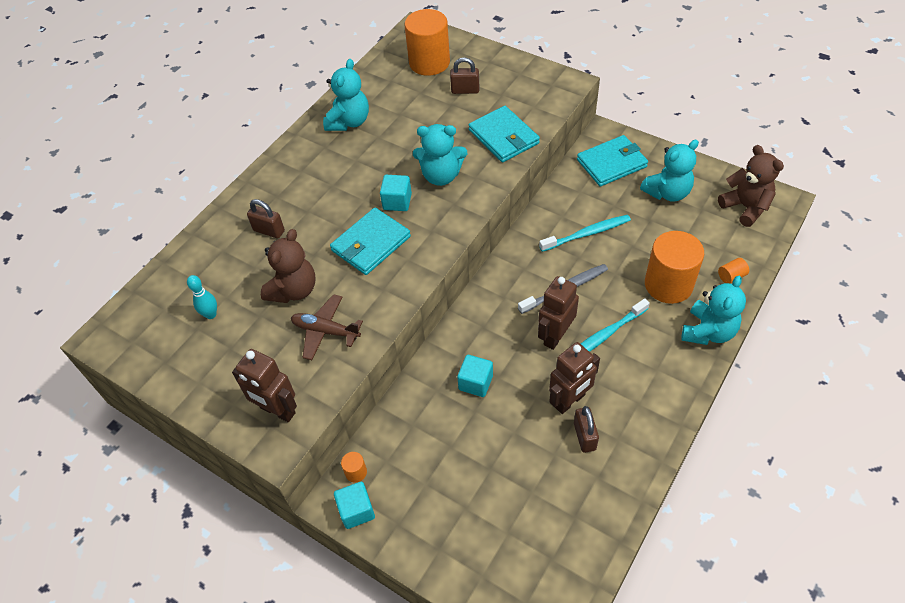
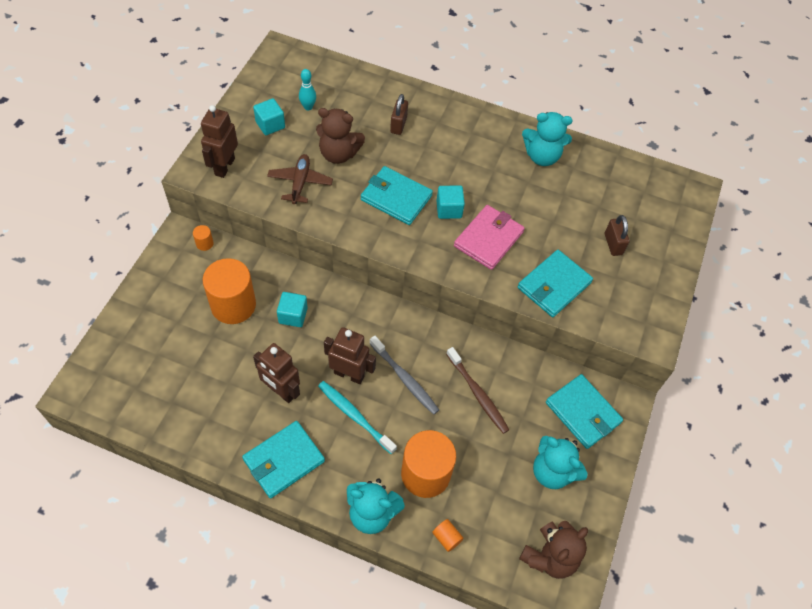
camera: 70 degrees right, 5 degrees up
(356, 511) = (173, 249): turquoise cube -> turquoise cube (270, 125)
(429, 62) = (646, 208): orange cylinder -> orange cylinder (233, 305)
(441, 176) = (488, 239): turquoise teddy bear -> pink wallet
(584, 436) = (246, 405): brown padlock -> none
(587, 234) = (478, 394): turquoise toothbrush -> brown toothbrush
(651, 404) = (284, 460): none -> turquoise wallet

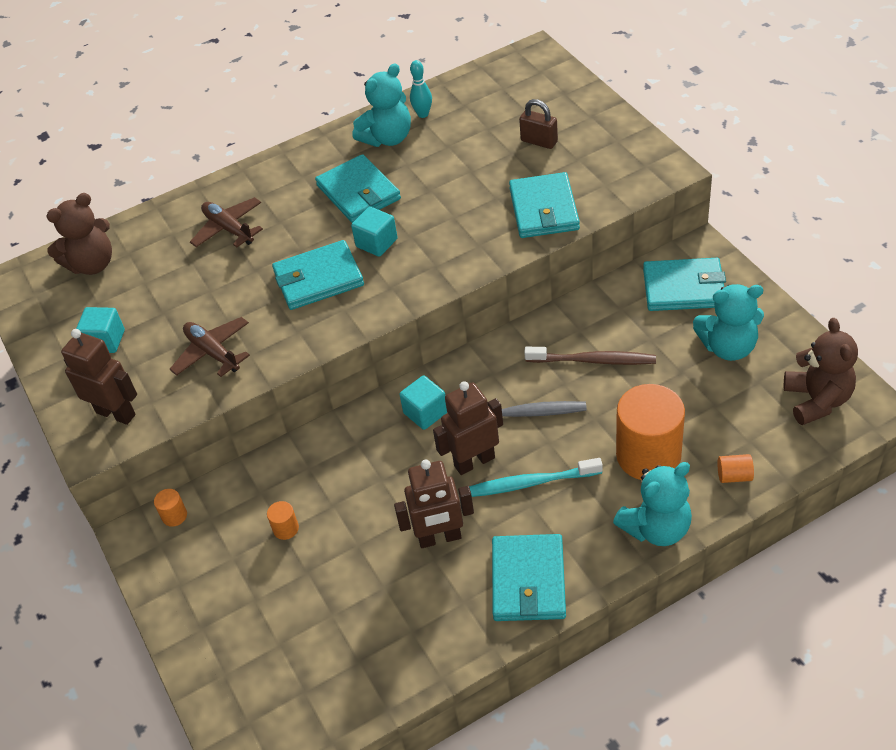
camera: 40 degrees left, 10 degrees down
(224, 166) = (116, 413): brown robot -> brown robot turned 150 degrees clockwise
(233, 305) = (286, 529): orange cylinder -> orange cylinder, size x0.40
(293, 315) = (353, 476): turquoise cube -> turquoise cube (425, 413)
(308, 107) = (119, 294): turquoise bowling pin -> turquoise bowling pin (423, 114)
(338, 154) = (211, 299): brown teddy bear -> brown teddy bear (92, 264)
(398, 125) = (229, 229): brown padlock -> brown plane
(482, 172) = (359, 192): none -> turquoise wallet
(488, 239) = (443, 230): pink wallet -> none

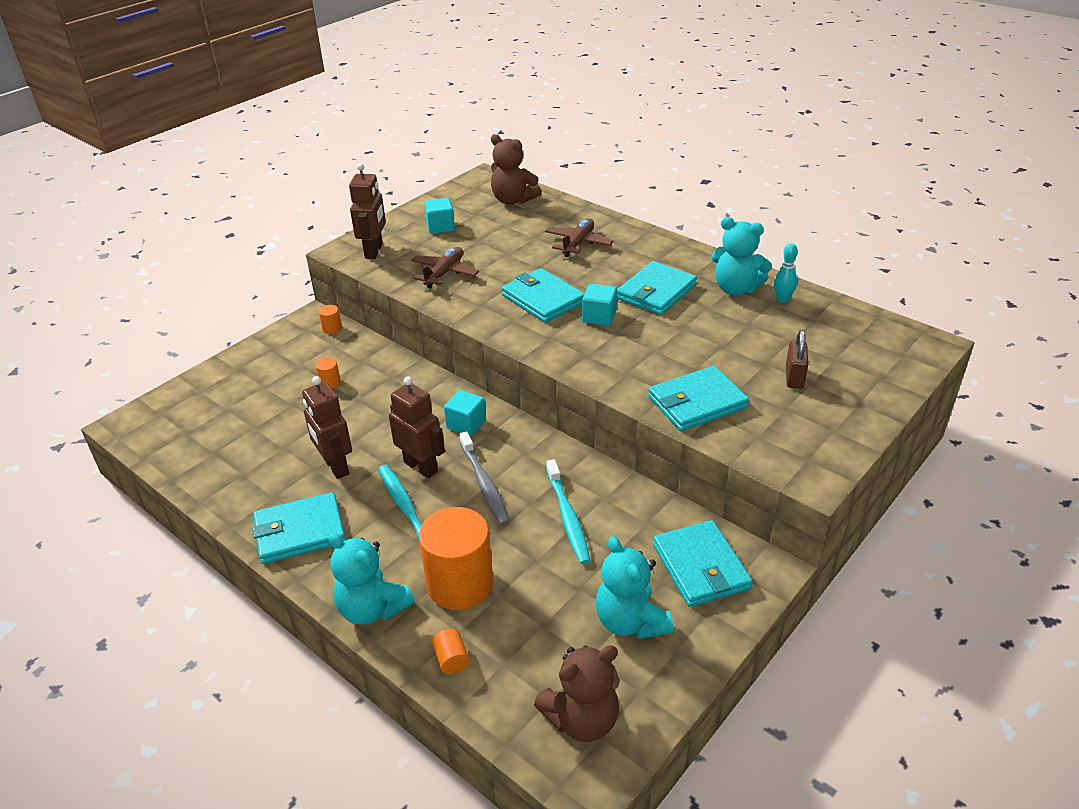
camera: 65 degrees right, 10 degrees down
(593, 360) = (568, 517): brown toothbrush -> turquoise toothbrush

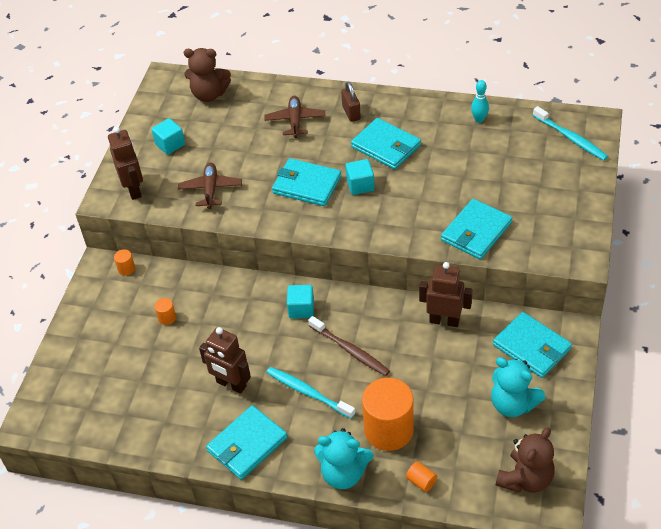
camera: 25 degrees left, 10 degrees up
(421, 467) = (294, 357): brown robot -> brown robot (444, 321)
(484, 484) = (350, 350): grey toothbrush -> brown toothbrush
(568, 517) = (425, 350): turquoise toothbrush -> turquoise toothbrush (571, 138)
(656, 292) = (386, 146): turquoise wallet -> turquoise wallet turned 60 degrees counterclockwise
(736, 289) = (441, 122): turquoise teddy bear -> none
(794, 377) = (526, 185): brown padlock -> brown padlock (351, 113)

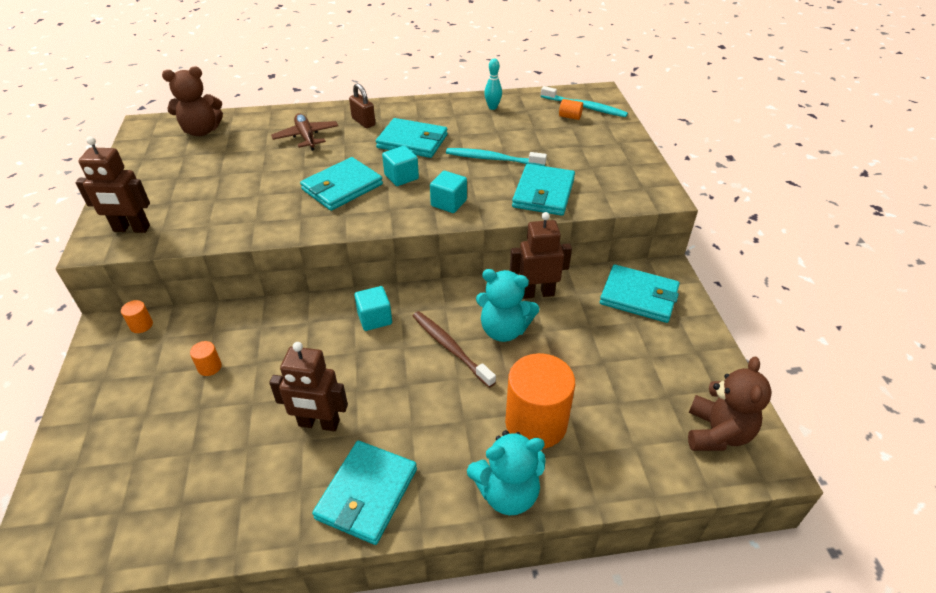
camera: 25 degrees left, 5 degrees down
(134, 189) = (131, 229): brown robot -> brown robot turned 135 degrees clockwise
(170, 144) = (167, 180): turquoise cube -> turquoise cube (449, 203)
(210, 189) = (230, 211): brown plane -> none
(306, 185) = (342, 187): turquoise wallet -> turquoise wallet turned 45 degrees counterclockwise
(308, 392) = (420, 407): turquoise toothbrush -> turquoise toothbrush (492, 159)
(350, 350) = (450, 347): brown toothbrush -> brown toothbrush turned 150 degrees counterclockwise
(421, 481) = (605, 473): orange cylinder -> orange cylinder (570, 117)
(513, 404) = (654, 356): turquoise teddy bear -> turquoise teddy bear (504, 330)

